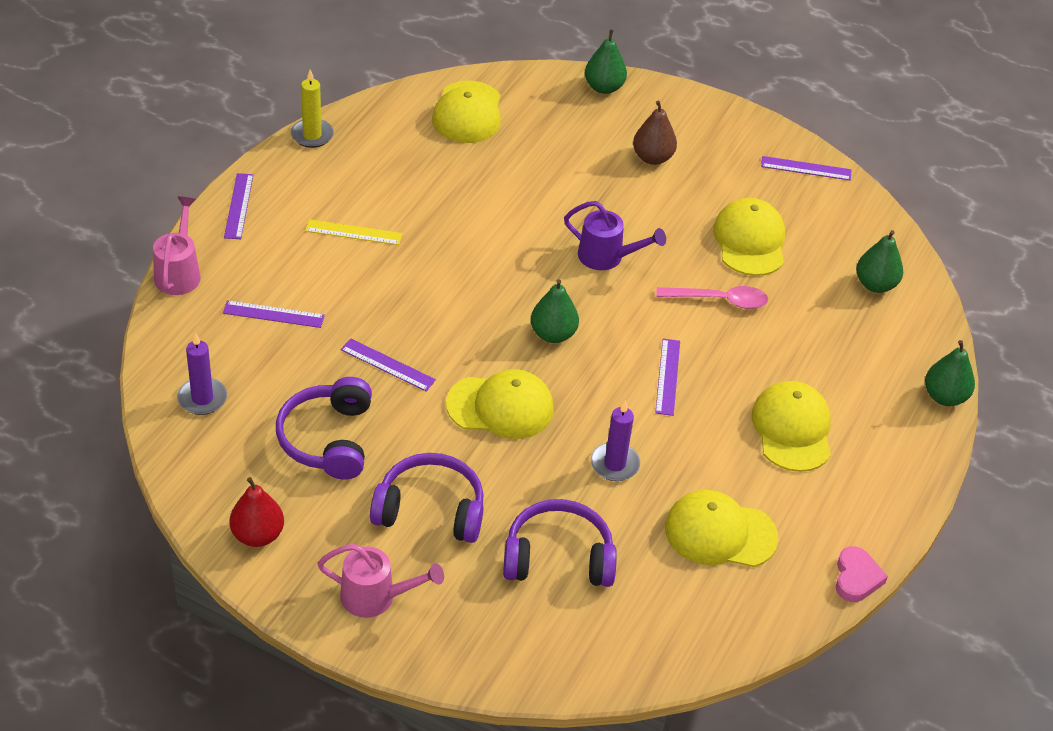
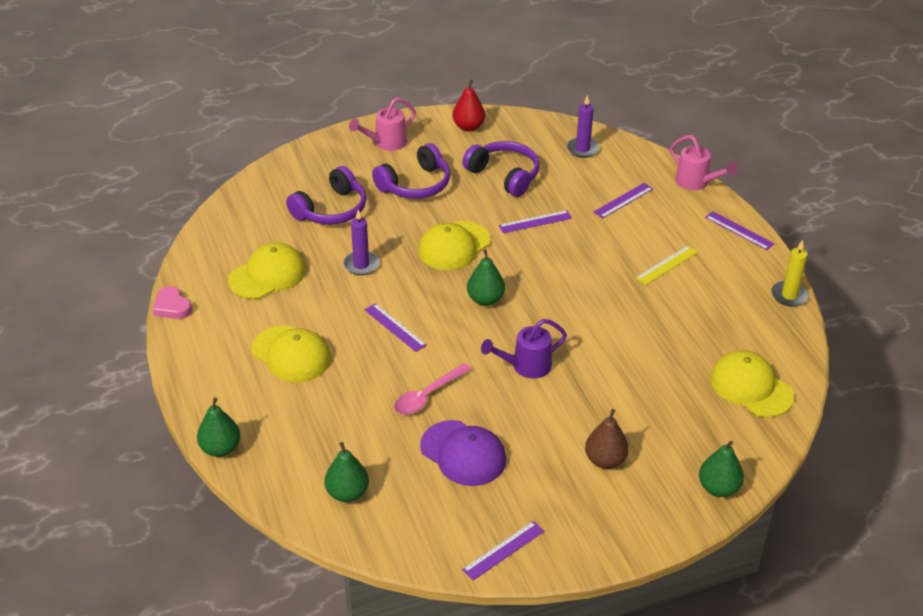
camera: 135 degrees right, 5 degrees down
(750, 241) = (463, 453): yellow cap -> purple cap

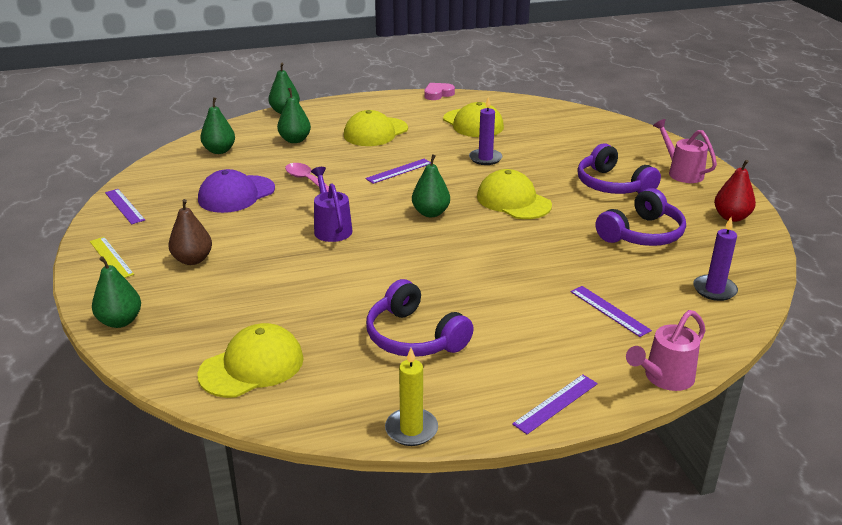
camera: 95 degrees right, 10 degrees down
(314, 424) = (295, 140): none -> green pear
(331, 210) = (565, 147): purple headphones -> purple headphones (414, 337)
(535, 222) = (558, 247): purple ruler -> none
(667, 265) = (480, 330): yellow ruler -> yellow ruler (111, 257)

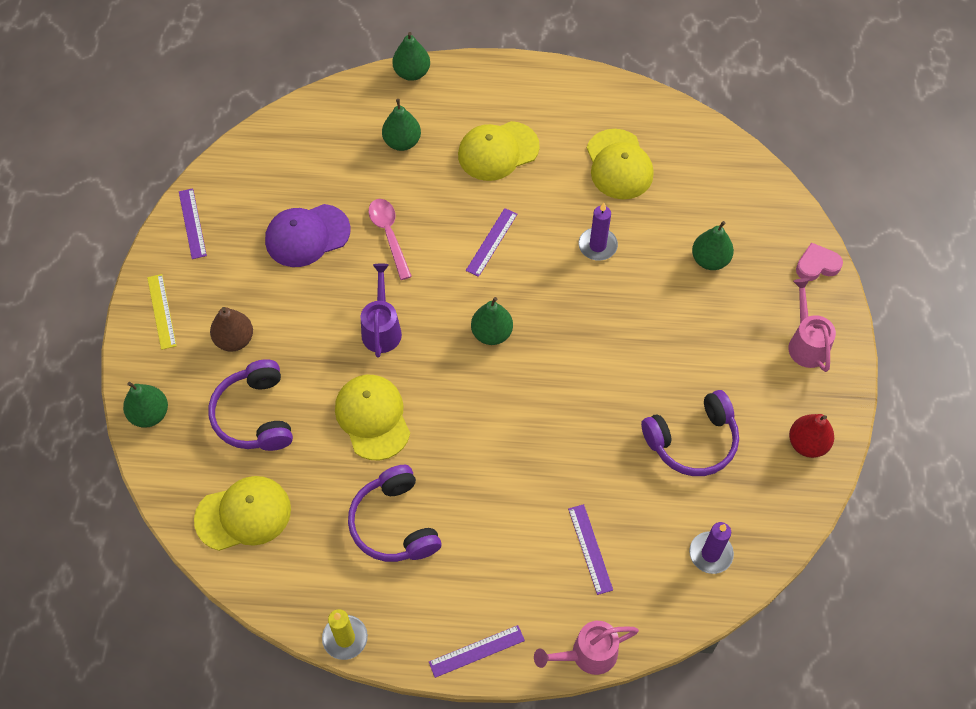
camera: 20 degrees right, 30 degrees up
(219, 151) = (314, 141): green pear -> green pear (710, 260)
(399, 171) = (491, 242): purple ruler -> purple ruler turned 45 degrees counterclockwise
(438, 94) = (608, 82): pink heart -> pink heart (817, 265)
(513, 201) = (588, 338): yellow cap -> yellow cap (372, 417)
(612, 185) = (712, 343): purple headphones -> purple headphones (254, 415)

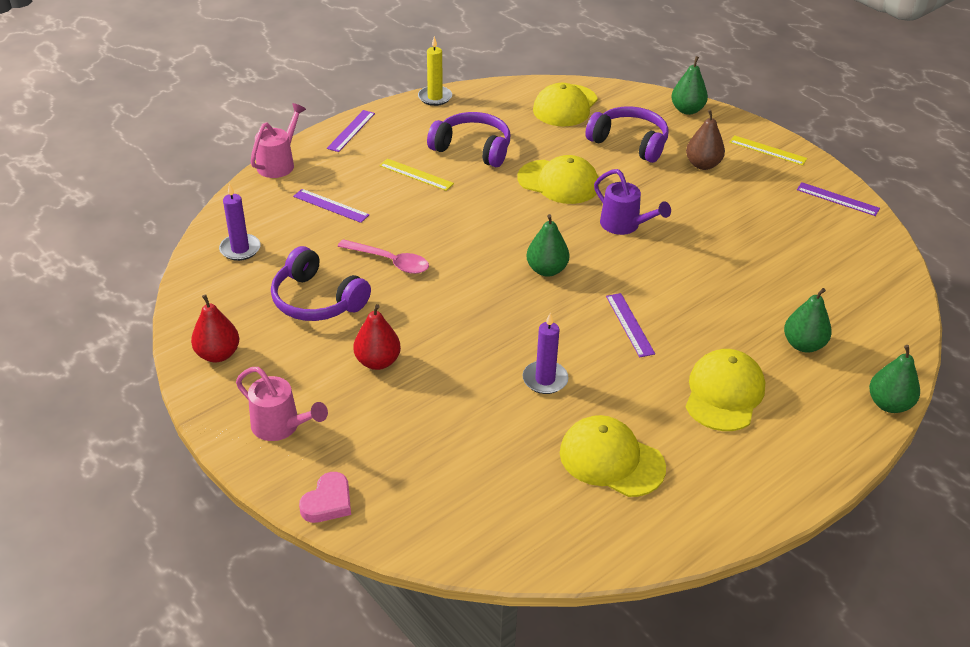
camera: 135 degrees right, 20 degrees down
(307, 235) = (758, 241): purple cap -> none
(389, 234) = (708, 278): pink spoon -> pink spoon (390, 262)
(479, 530) = (416, 174): none -> yellow ruler
(692, 441) = (317, 300): purple headphones -> purple headphones turned 75 degrees counterclockwise
(696, 346) = (377, 362): none -> red pear
(710, 260) = (435, 436): green pear -> none

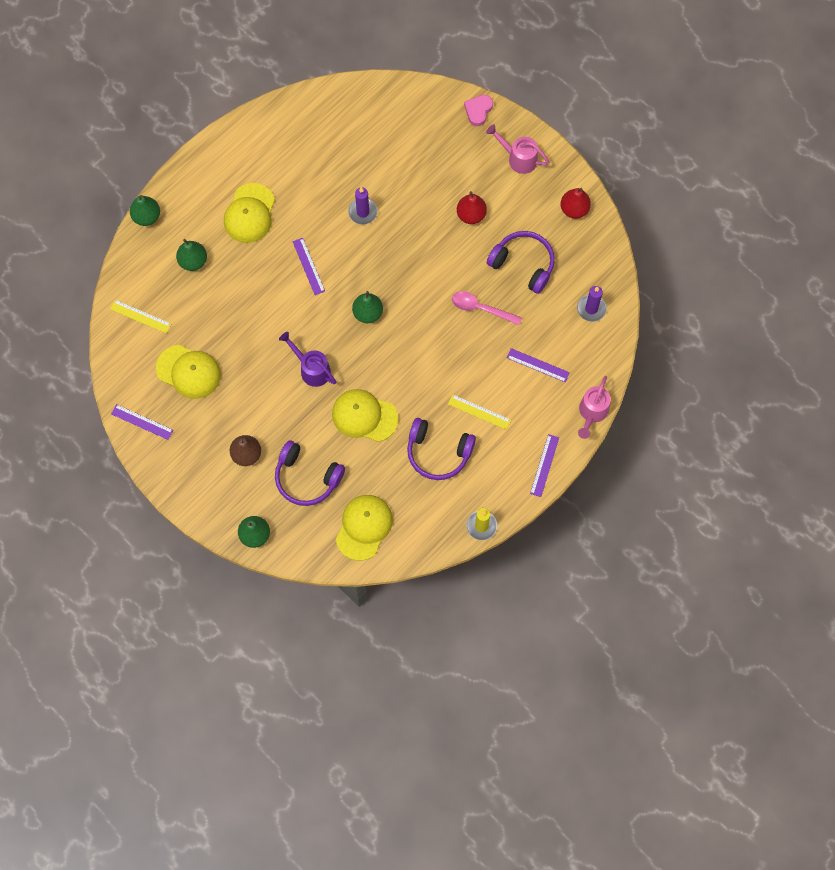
camera: 175 degrees right, 30 degrees up
(611, 460) = (320, 156): yellow cap -> yellow cap (188, 372)
(767, 150) = (190, 482): yellow ruler -> yellow ruler (140, 316)

